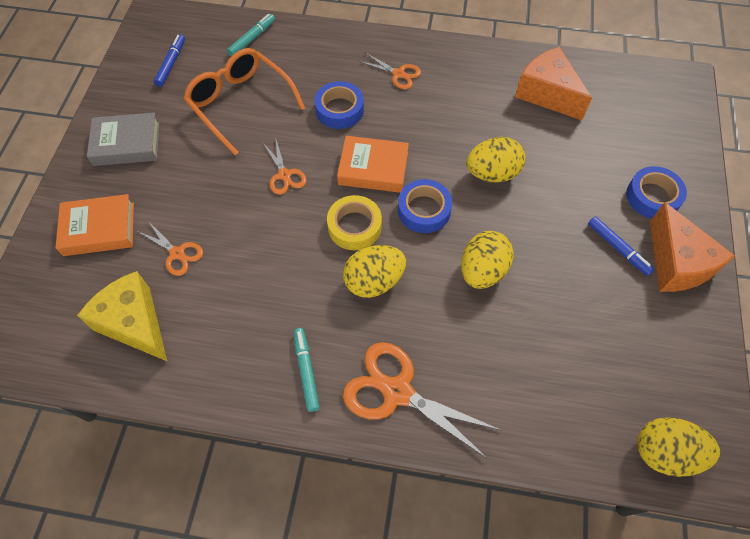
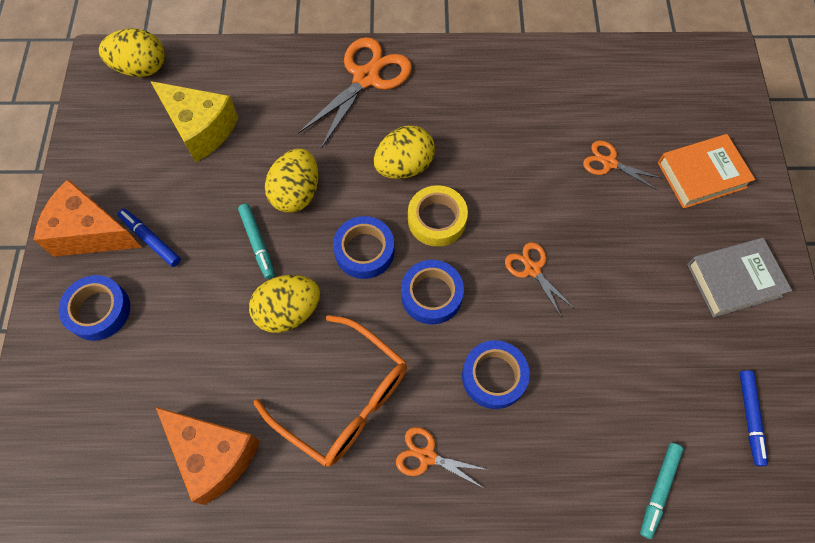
camera: 170 degrees right, 5 degrees up
(135, 324) = (615, 95): yellow cheese -> yellow cheese (200, 129)
(240, 103) = (626, 364): orange glasses -> orange glasses (344, 399)
(306, 371) = (448, 82): turquoise marker -> turquoise marker (258, 243)
(373, 168) = (431, 295): orange book -> blue tape
(397, 392) = (366, 78): orange scissors -> orange scissors turned 75 degrees counterclockwise
(676, 263) = (91, 233): orange cheese -> orange cheese turned 45 degrees counterclockwise

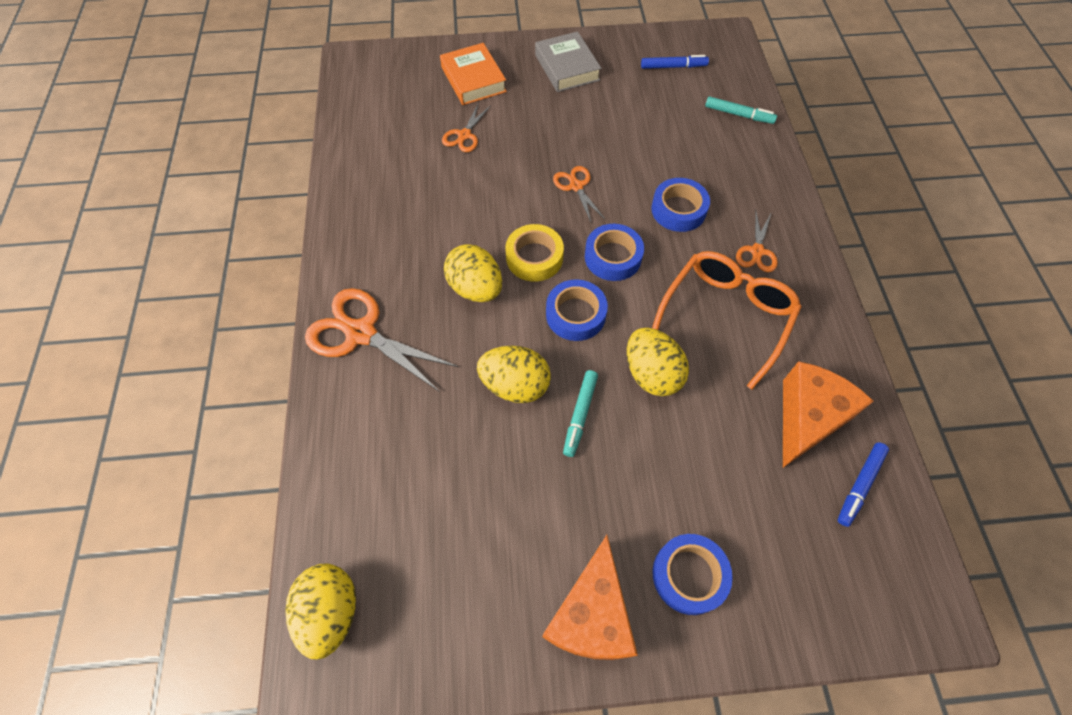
camera: 95 degrees left, 5 degrees down
(151, 240) = (591, 535): blue marker -> blue marker (859, 485)
(200, 129) = (432, 507): yellow cheese -> none
(258, 243) = (580, 415): turquoise marker -> turquoise marker turned 135 degrees clockwise
(532, 269) = (576, 186): orange scissors -> orange scissors turned 105 degrees clockwise

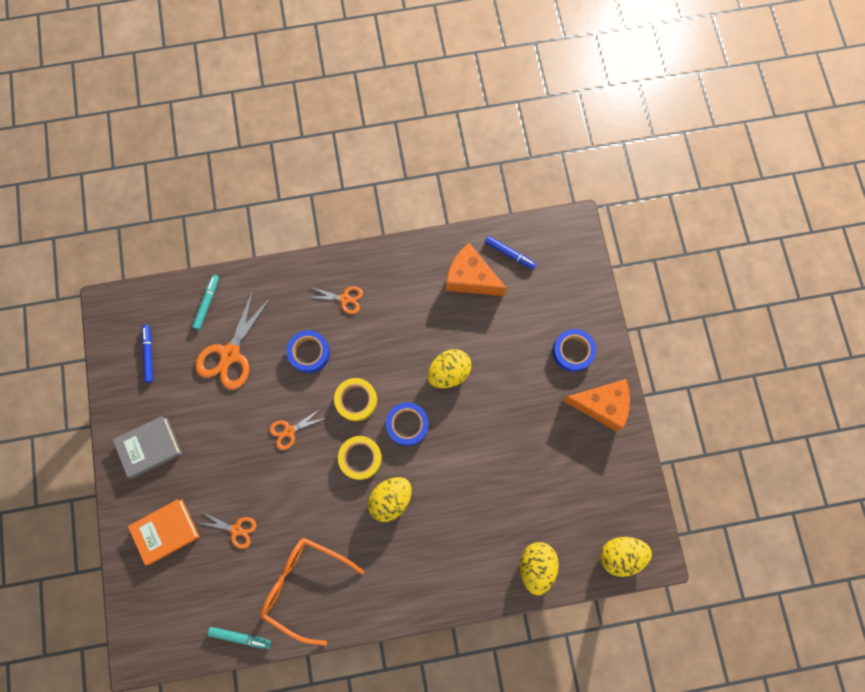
camera: 95 degrees left, 15 degrees up
(361, 333) = (436, 578): orange scissors -> orange scissors (230, 354)
(515, 385) = (465, 461): yellow egg -> yellow egg (536, 565)
(580, 415) = (482, 417): turquoise marker -> turquoise marker (240, 637)
(613, 257) = (356, 400): blue tape -> yellow tape
(726, 316) = (400, 323): orange glasses -> orange glasses (304, 584)

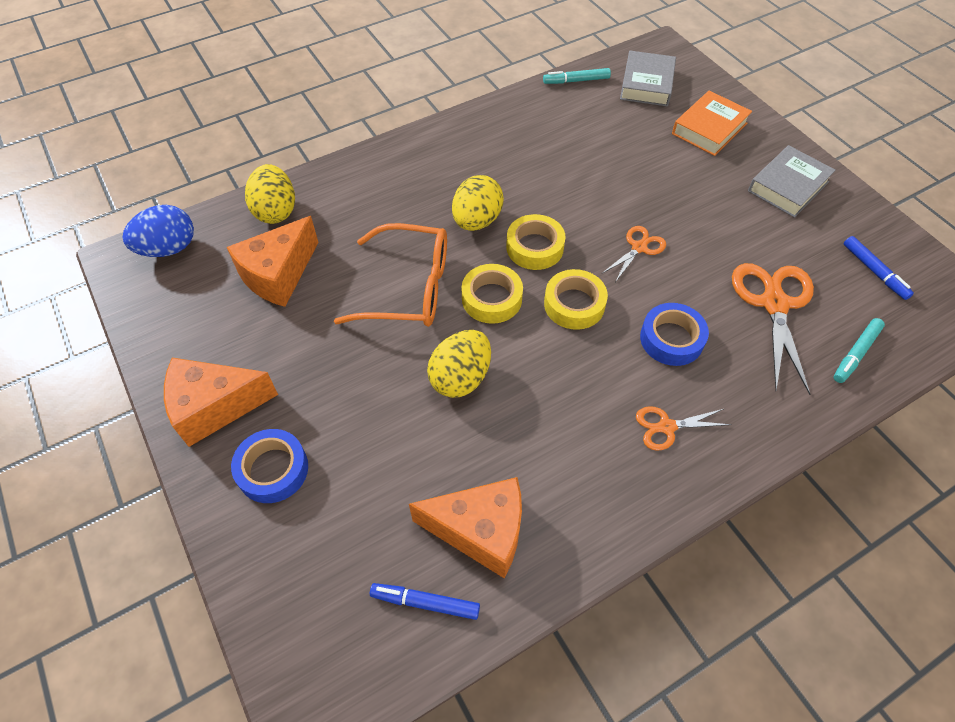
camera: 160 degrees right, 20 degrees down
(183, 608) = (646, 84): none -> grey book
(207, 303) = (855, 354): turquoise marker -> turquoise marker turned 45 degrees clockwise
(236, 529) = (637, 149): orange scissors -> none
(304, 584) = (535, 129): orange glasses -> orange glasses (409, 288)
(407, 424) = (492, 298): blue tape -> yellow tape
(544, 498) = (279, 275): none -> orange cheese
(620, 554) = (168, 248): yellow egg -> blue egg

